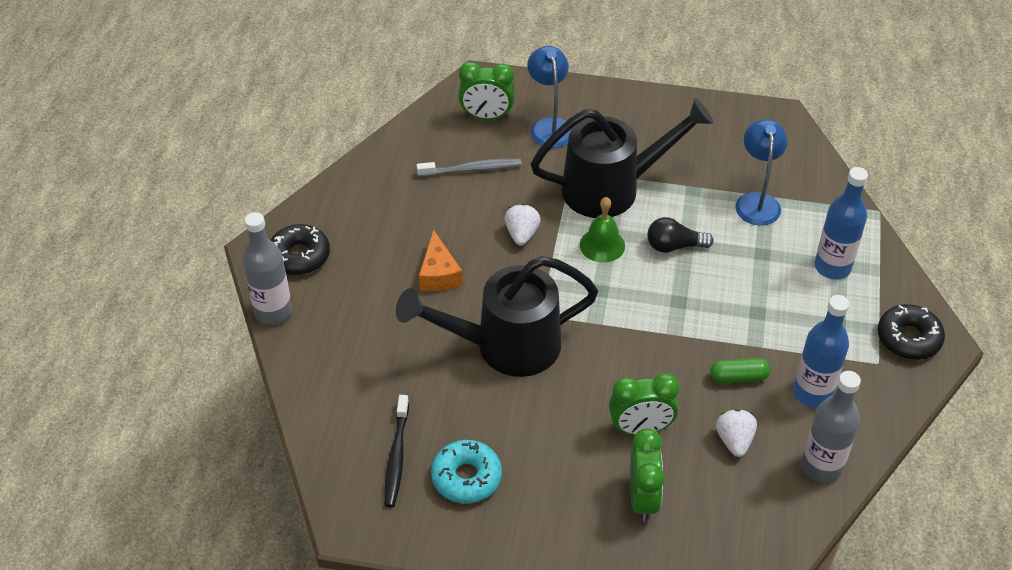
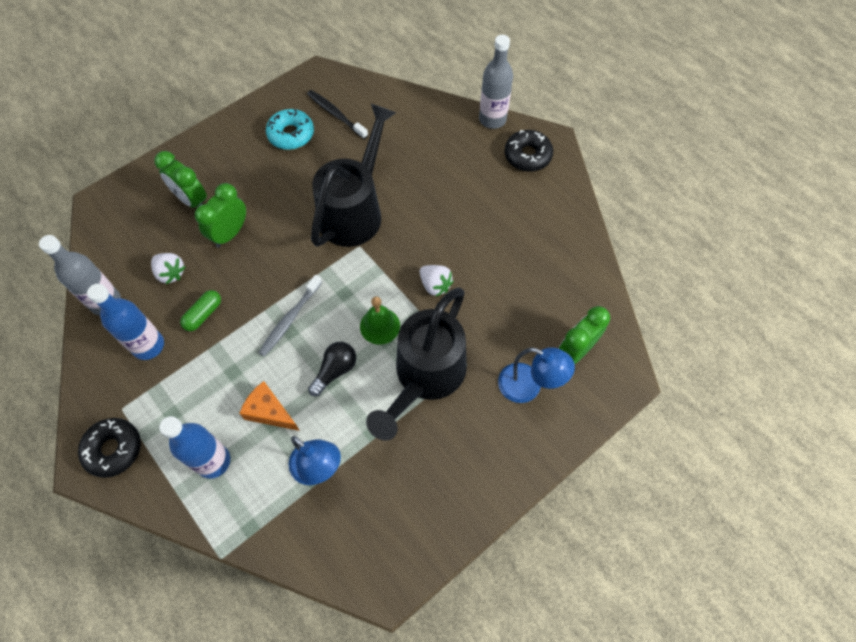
camera: 130 degrees right, 15 degrees up
(439, 274) = (444, 215): orange cheese -> orange cheese (269, 412)
(472, 169) = (525, 300): grey toothbrush -> grey toothbrush (290, 319)

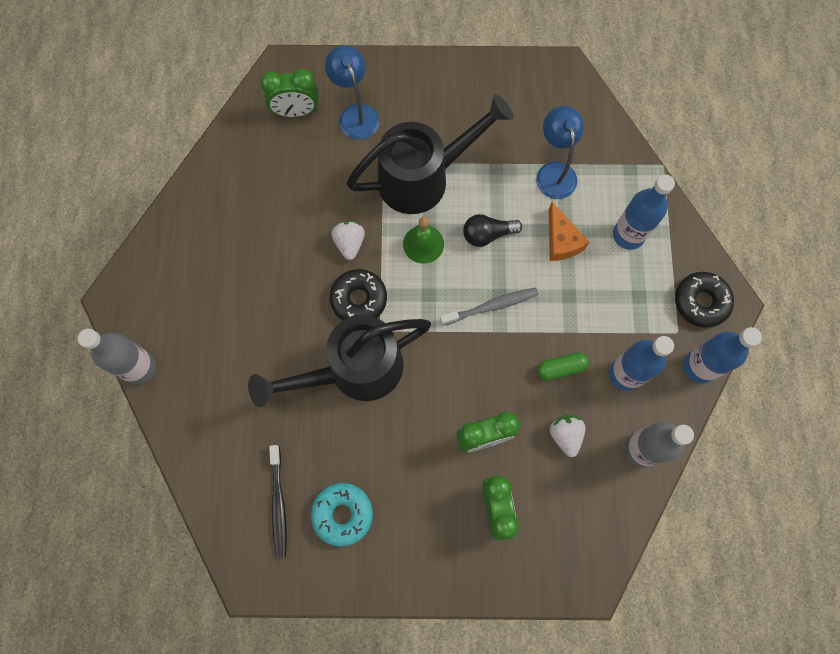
camera: 140 degrees left, 10 degrees up
(88, 394) = (699, 367): none -> blue bottle
(527, 155) = (152, 302): black donut -> black donut (359, 299)

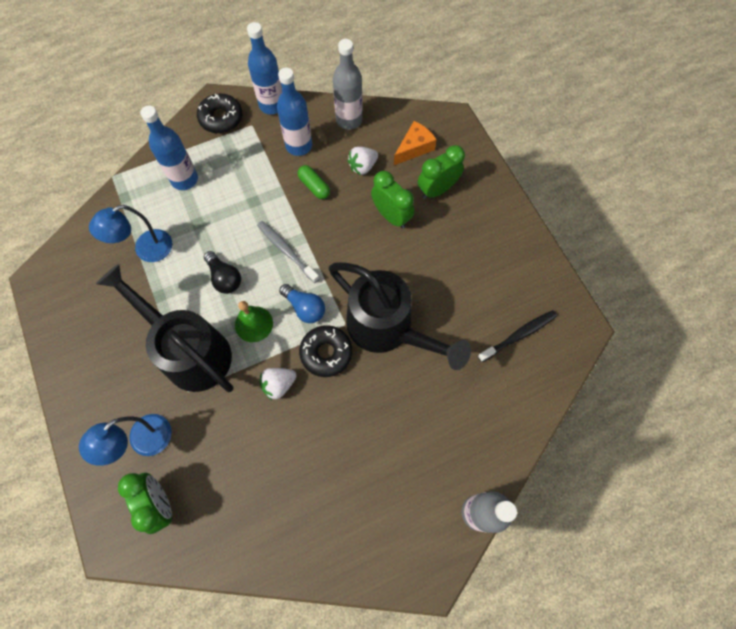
camera: 115 degrees left, 5 degrees down
(342, 514) = (499, 286): turquoise donut -> none
(417, 298) = (305, 308): none -> blue light bulb
(561, 241) = (208, 223): orange cheese -> orange cheese (414, 148)

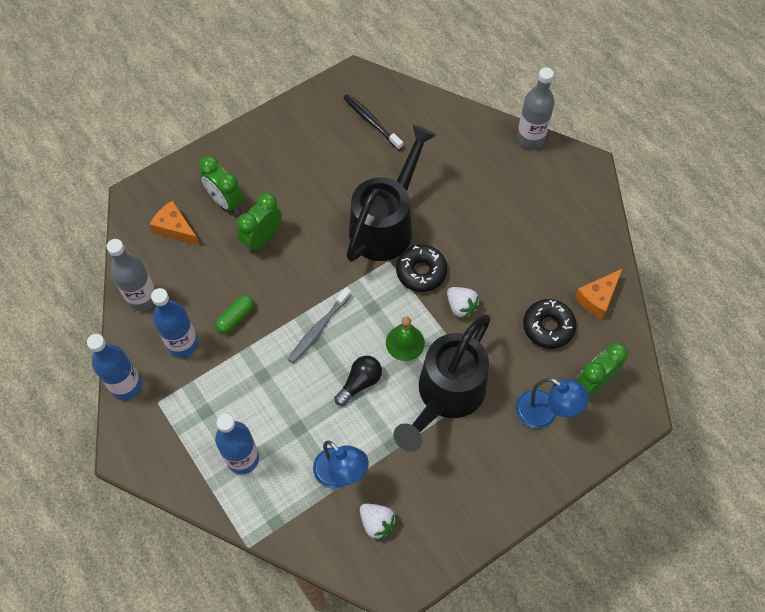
camera: 100 degrees left, 5 degrees down
(221, 118) = (150, 440): black donut -> black donut (548, 327)
(254, 537) = (597, 298): none -> orange cheese
(305, 308) = (378, 299): blue light bulb -> none
(362, 166) = (204, 274): white strawberry -> white strawberry (377, 523)

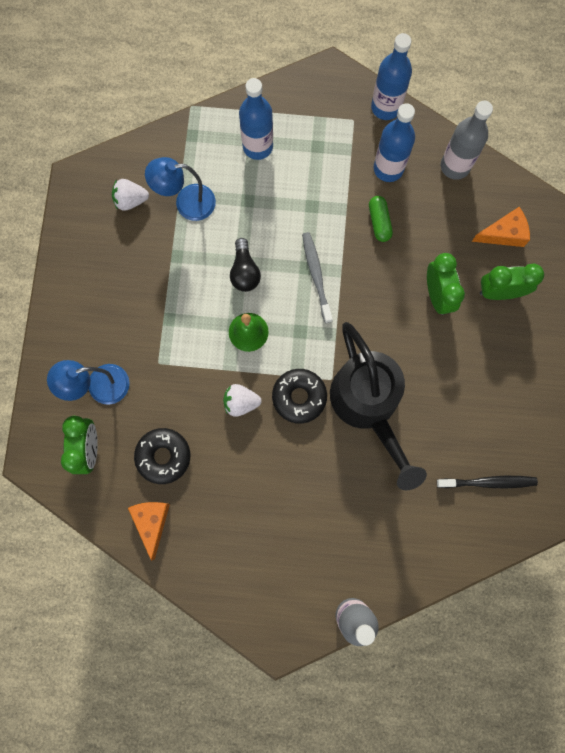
camera: 130 degrees right, 15 degrees up
(446, 395) = (179, 326): black watering can -> none

